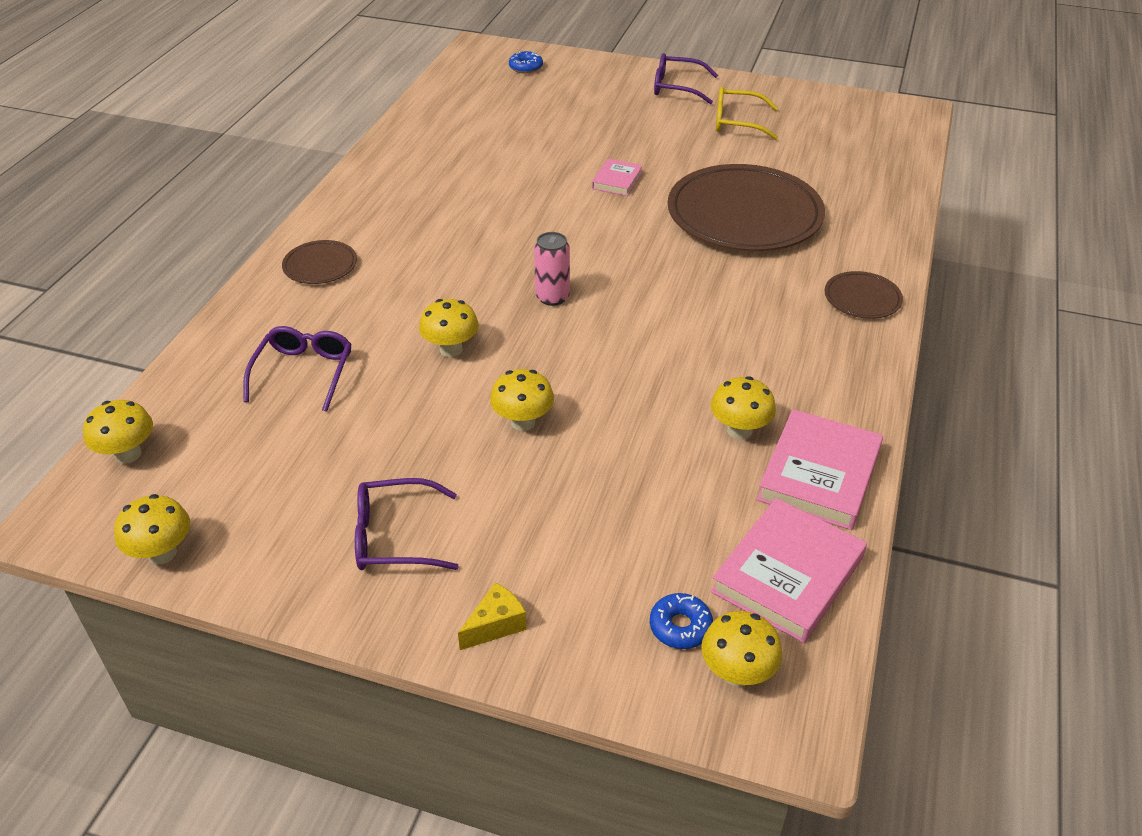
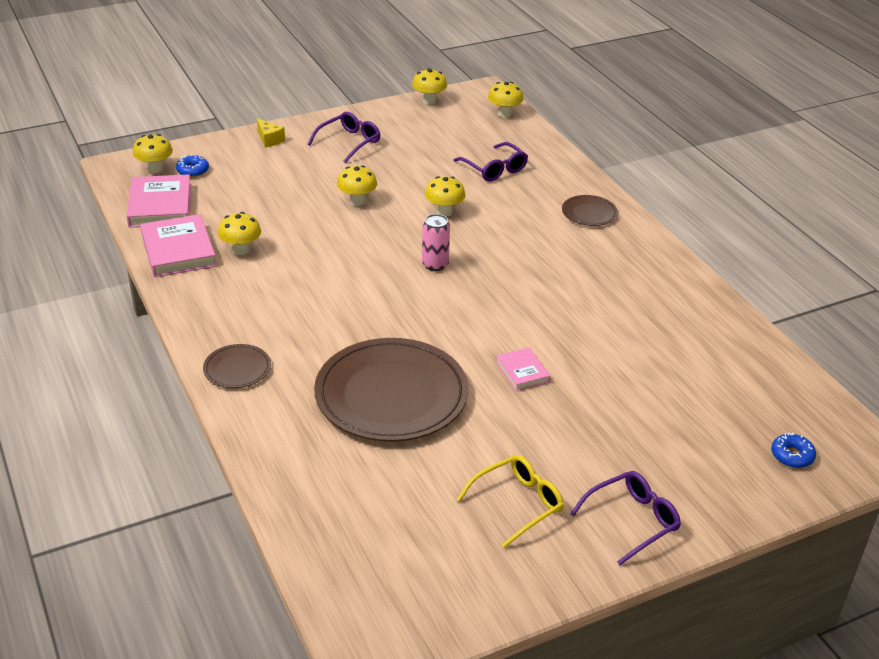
camera: 135 degrees right, 5 degrees down
(495, 625) = (269, 140): yellow cheese -> yellow cheese turned 45 degrees counterclockwise

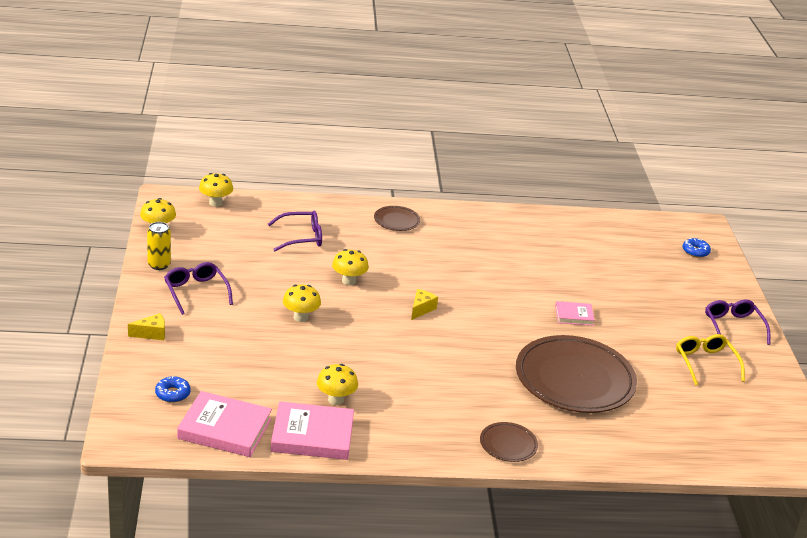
camera: 70 degrees left, 5 degrees down
(155, 169) = (149, 416): yellow mushroom -> none
(374, 116) = (159, 265): none -> yellow can
(435, 264) = (421, 309): pink can -> yellow cheese

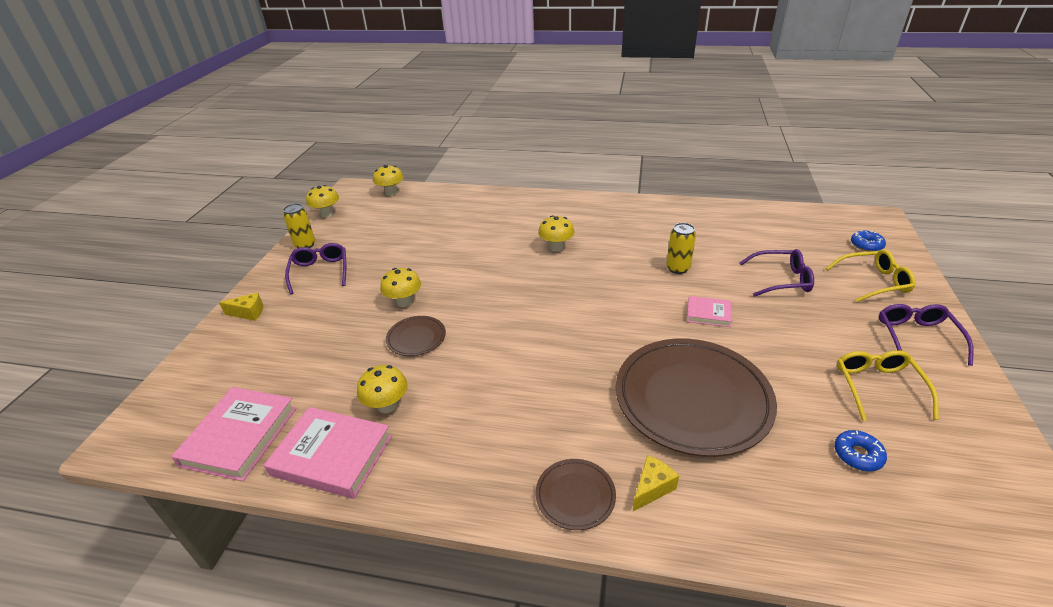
camera: 20 degrees right, 5 degrees up
(172, 394) = (218, 384): blue donut -> blue donut (857, 455)
(224, 429) = (239, 436): pink book -> pink book turned 75 degrees clockwise
(301, 237) = (449, 223): purple glasses -> purple glasses (781, 280)
(349, 281) = (473, 266): yellow mushroom -> yellow mushroom (556, 247)
(396, 221) = (547, 209): brown plate -> brown plate (416, 338)
(421, 309) = (535, 298): yellow cheese -> yellow cheese (652, 488)
(539, 277) = (678, 268): none -> yellow can
(701, 284) = (873, 282): none -> yellow glasses

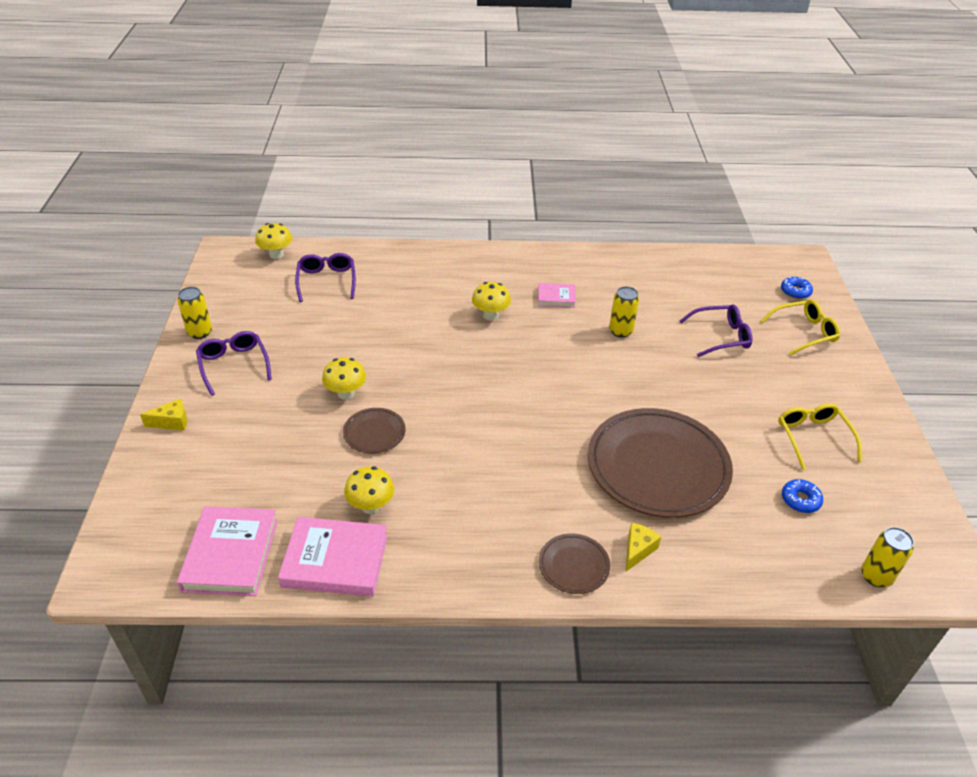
camera: 15 degrees left, 5 degrees up
(327, 214) = (208, 289): yellow mushroom -> none
(708, 314) = (658, 379): pink book -> pink book (556, 297)
(917, 338) = (843, 387): purple glasses -> purple glasses (327, 281)
(956, 564) = (876, 576): none -> yellow can

